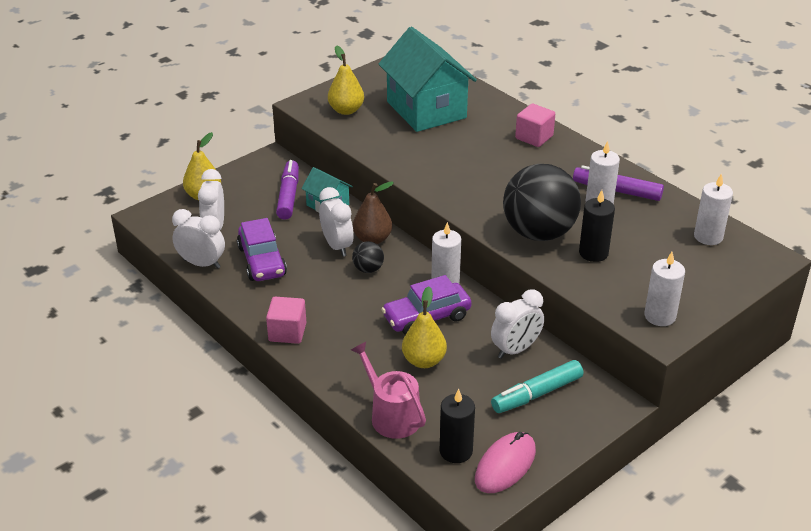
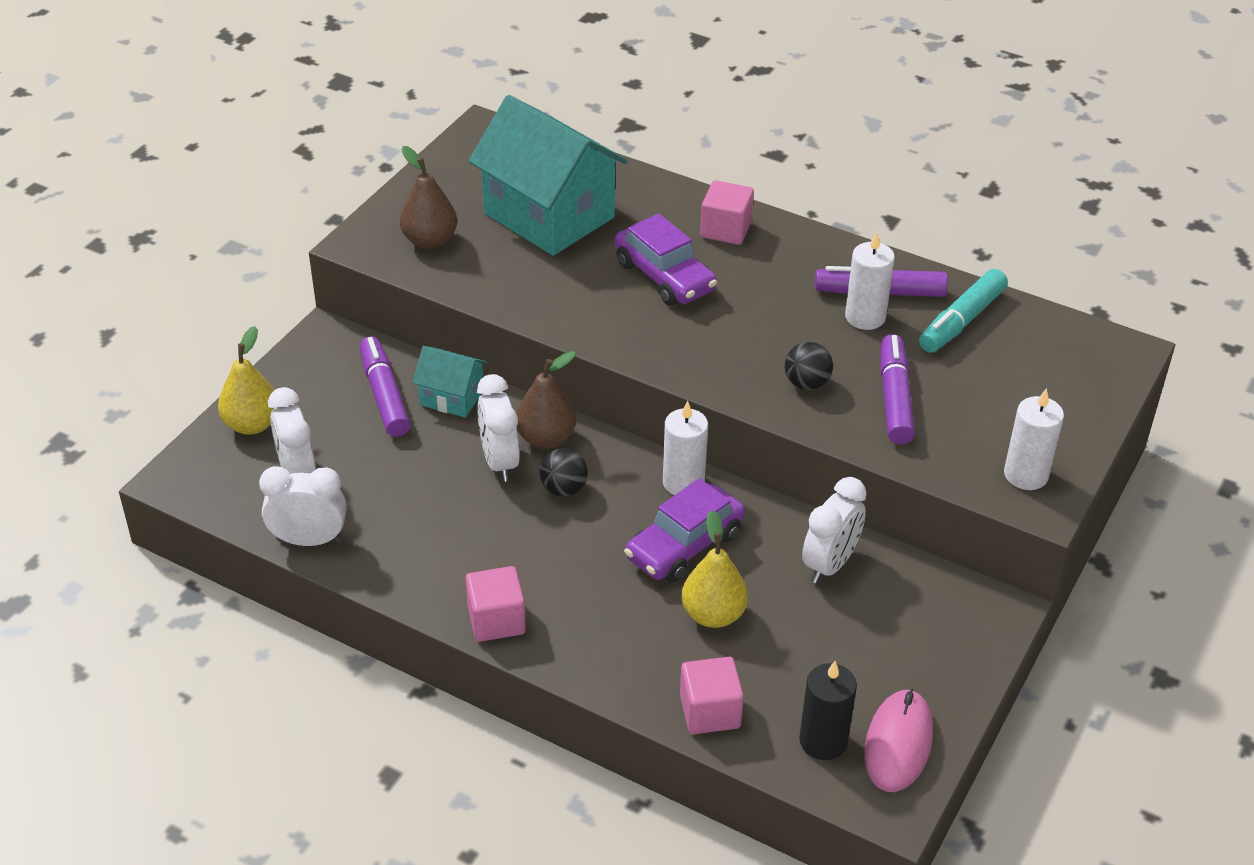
camera: 20 degrees left, 5 degrees up
(262, 261) = (399, 513): purple car -> purple car (664, 276)
(337, 246) = (499, 462): white clock -> white clock turned 150 degrees counterclockwise
(346, 110) = (429, 240): yellow pear -> brown pear
(391, 415) = (710, 712): pink watering can -> pink cube
(536, 394) = (889, 625): turquoise marker -> turquoise marker (961, 321)
(539, 233) = (806, 383): black ball -> black ball, size x0.43
(593, 253) = (895, 398): black candle -> purple marker
(708, 236) = (1031, 337): white candle -> none

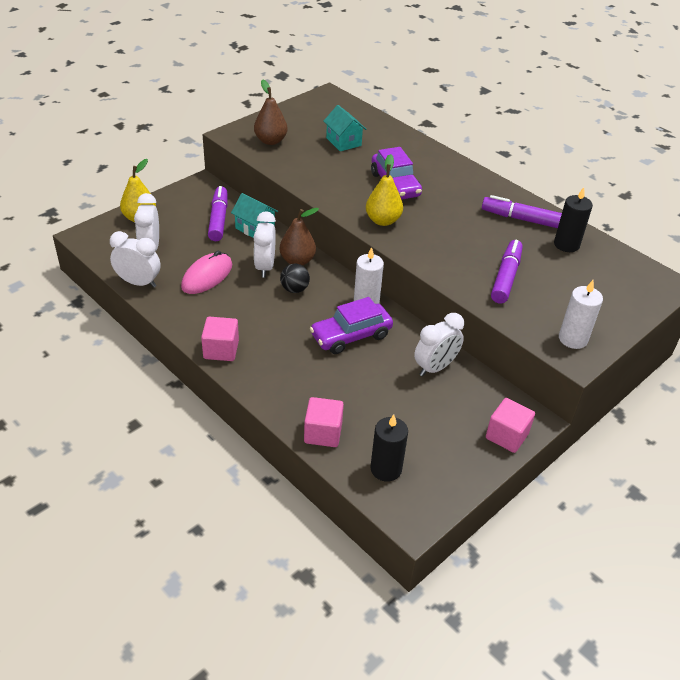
camera: 15 degrees right, 0 degrees up
(549, 215) = (343, 142): turquoise house -> turquoise house, size x0.48
(713, 614) = (350, 378): yellow pear -> yellow pear (383, 220)
(725, 230) = (442, 168): pink cube -> pink cube (506, 436)
(806, 383) = (454, 257): black ball -> none
(865, 317) = (506, 230): white candle -> none
(898, 743) = (433, 483): pink mouse -> pink mouse (207, 276)
(961, 321) = (566, 244): turquoise marker -> black candle

